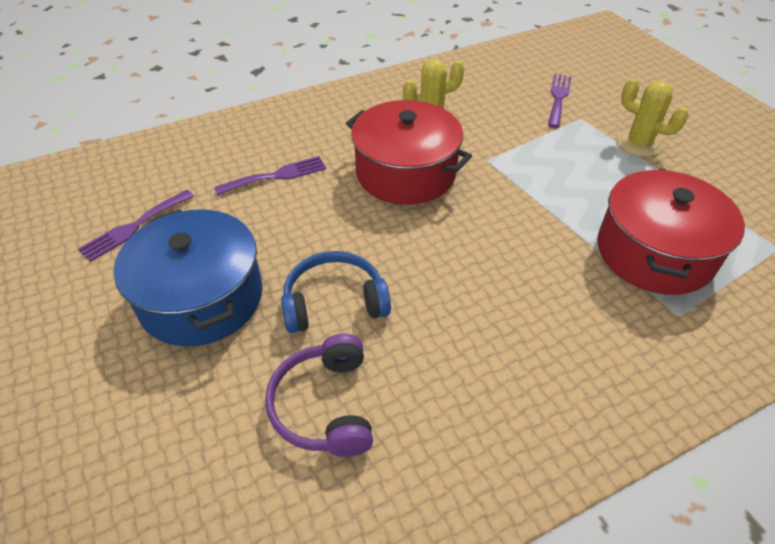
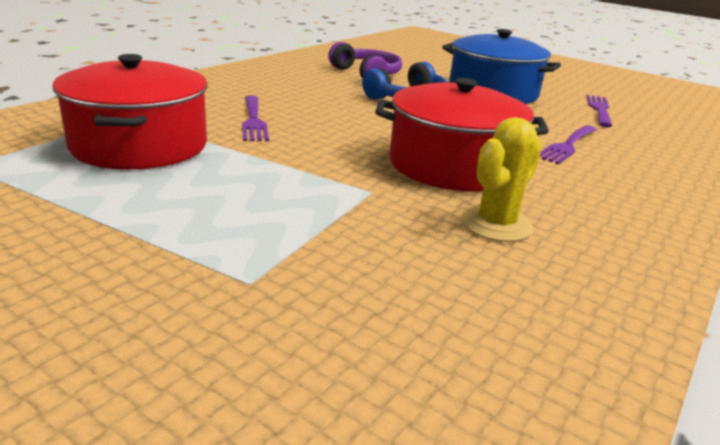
camera: 150 degrees right, 20 degrees down
(558, 98) = (311, 321): purple fork -> purple fork (253, 121)
(638, 144) = (131, 255): yellow cactus -> none

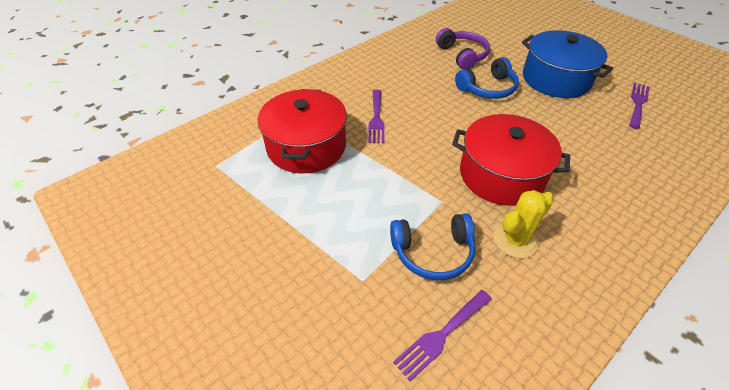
camera: 15 degrees right, 20 degrees up
(370, 243) = (433, 252): none -> blue headphones
(567, 146) = (594, 153): purple fork -> purple fork (441, 335)

